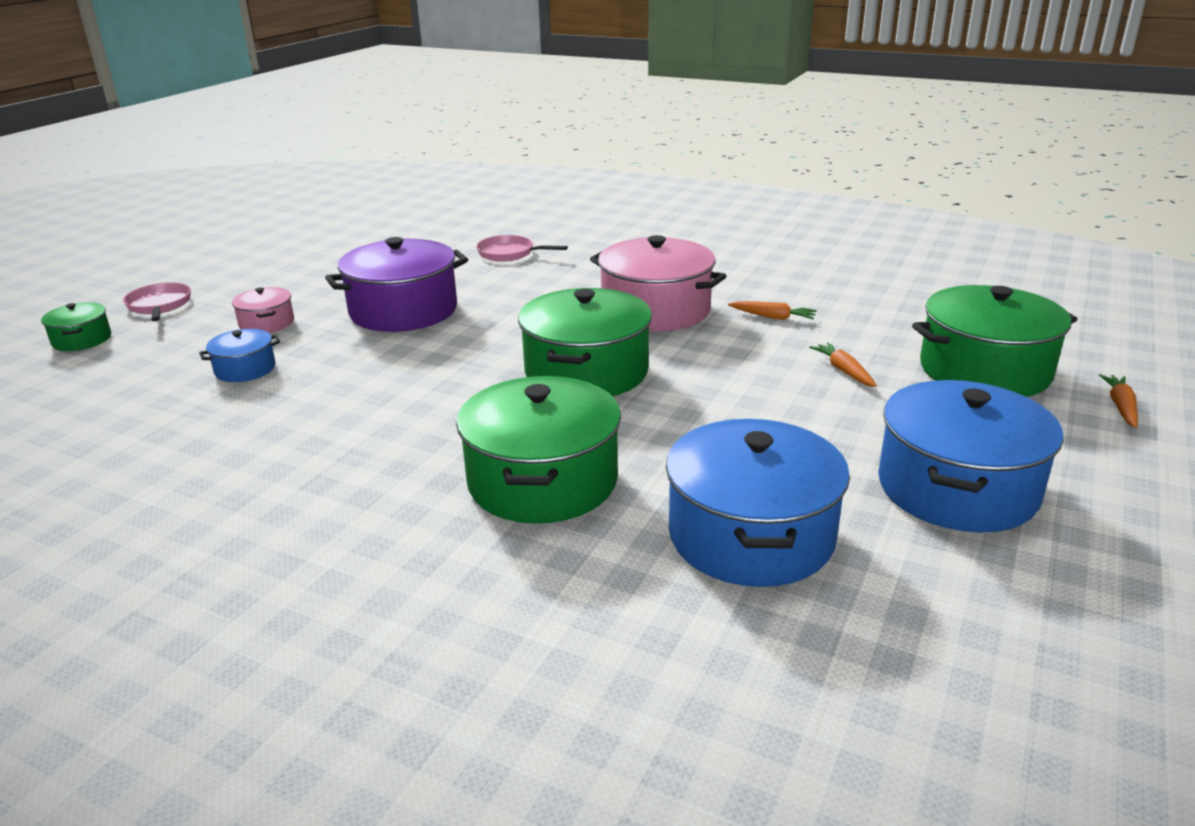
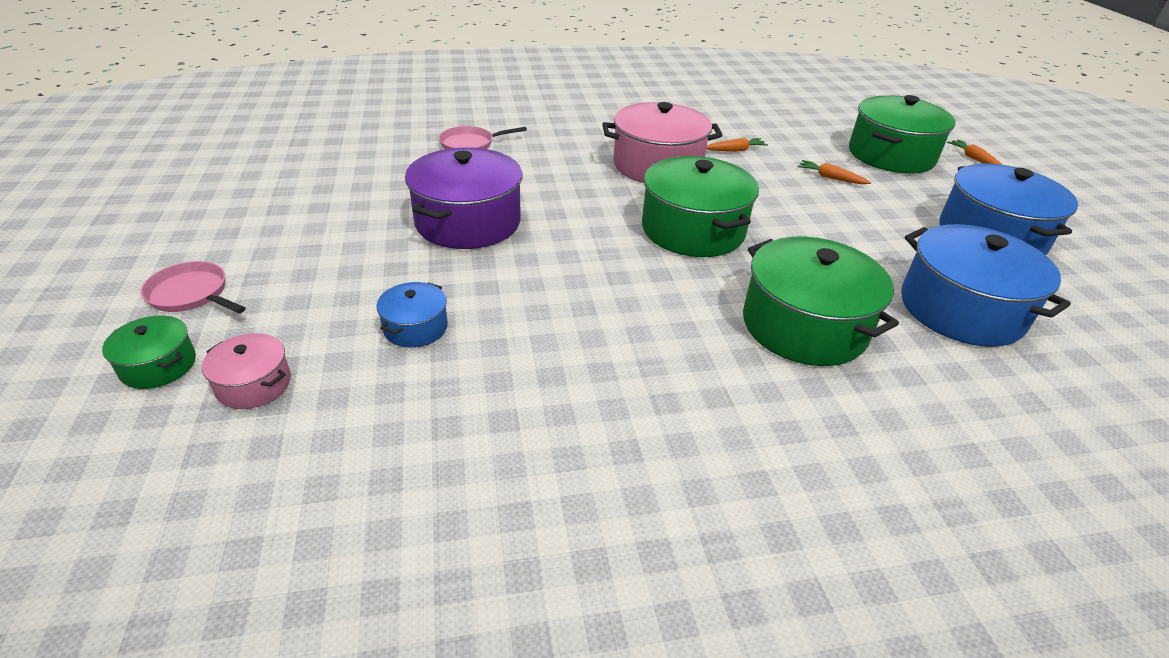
camera: 40 degrees left, 10 degrees up
(267, 323) = (355, 274): pink pot -> pink pot (254, 384)

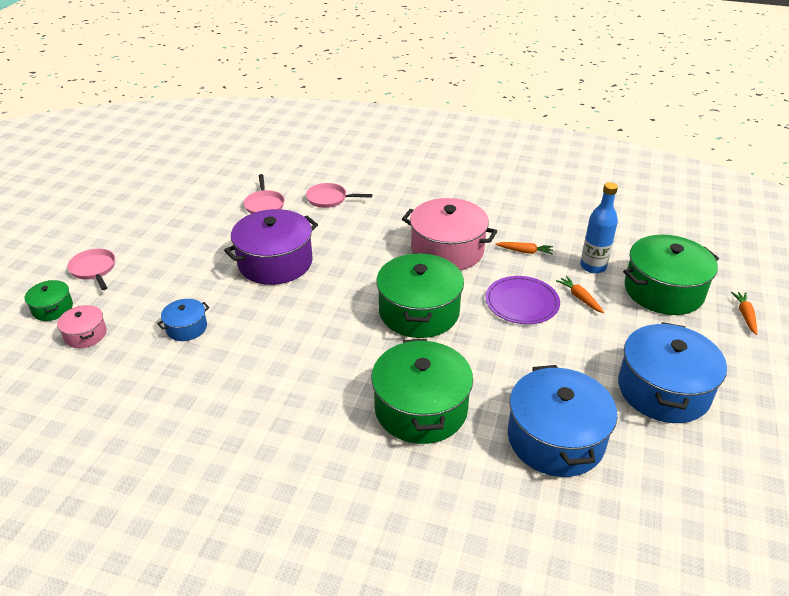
camera: 30 degrees right, 0 degrees up
(391, 165) = (264, 204): none -> pink pan
(784, 195) = (522, 302): none -> purple plate
(810, 149) = (593, 266): none -> blue bottle

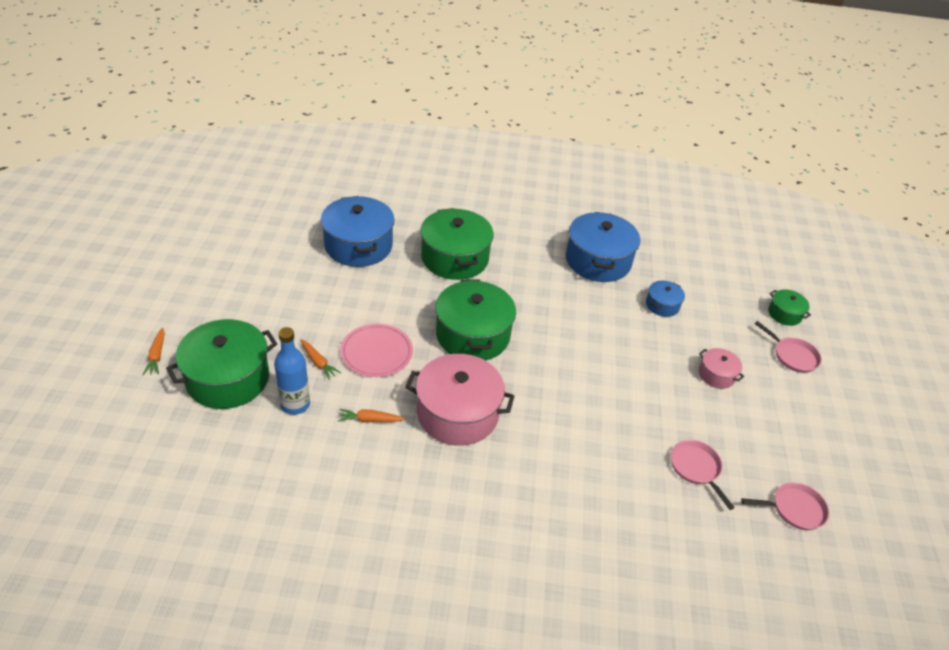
camera: 165 degrees right, 5 degrees up
(85, 335) = (735, 294): pink pot -> pink pot (716, 375)
(275, 262) = (631, 379): purple pot -> none
(329, 199) = (623, 489): pink pan -> pink pan (794, 509)
(522, 302) = (376, 352): purple plate -> pink plate
(663, 390) = (268, 282): blue pot -> blue pot (598, 261)

